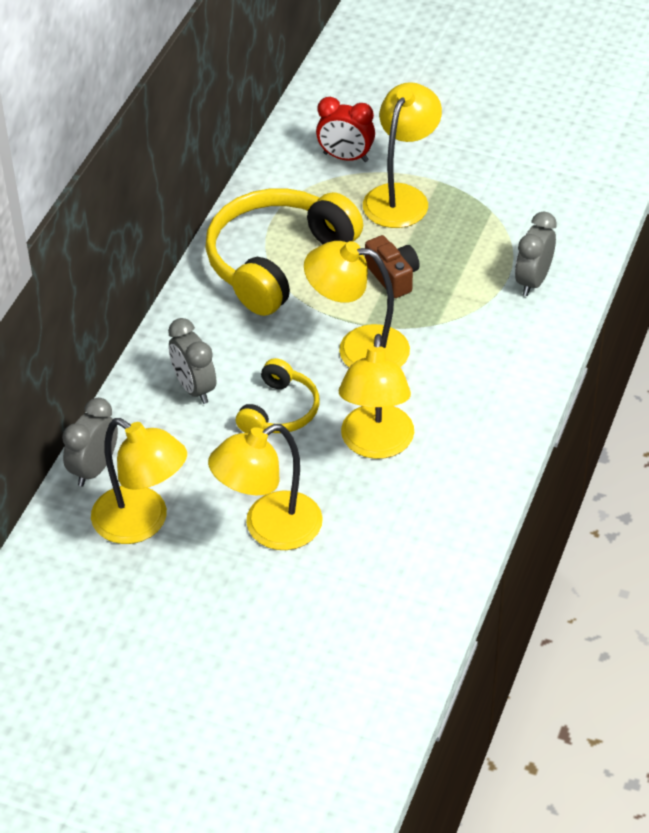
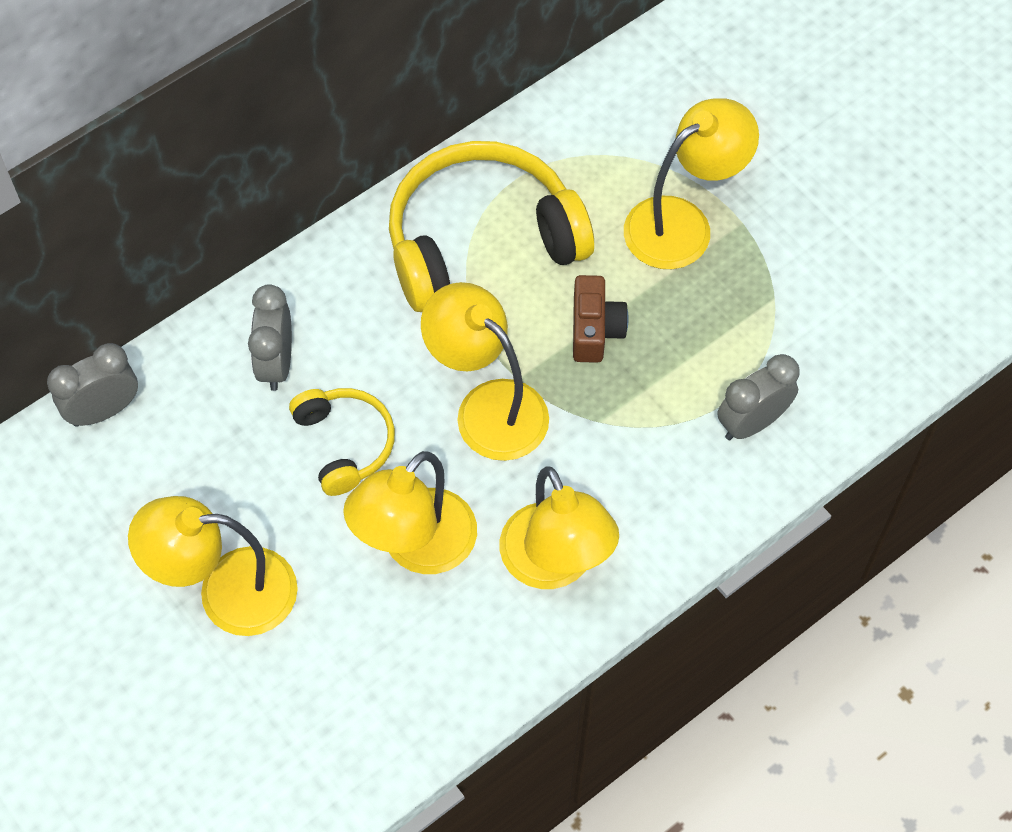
camera: 30 degrees right, 15 degrees up
(142, 523) = (104, 508): yellow lamp -> yellow lamp (555, 565)
(279, 411) = (345, 443): yellow headphones -> yellow headphones turned 75 degrees counterclockwise
(345, 157) = (658, 135): red clock -> none

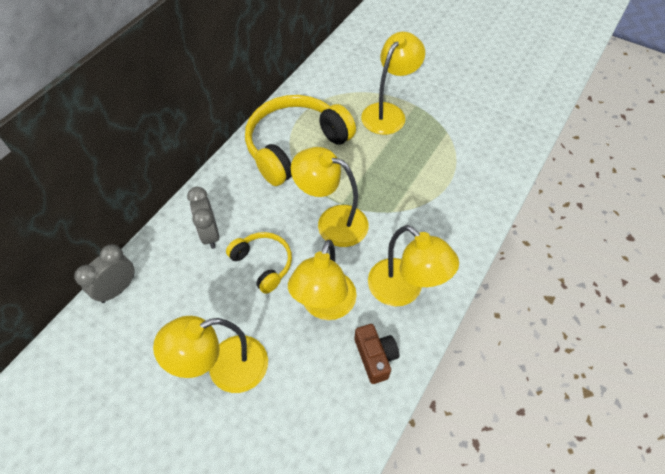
camera: 20 degrees left, 5 degrees down
(595, 330) = (369, 170): brown camera -> brown camera (375, 357)
(752, 422) = (466, 189): grey clock -> none

